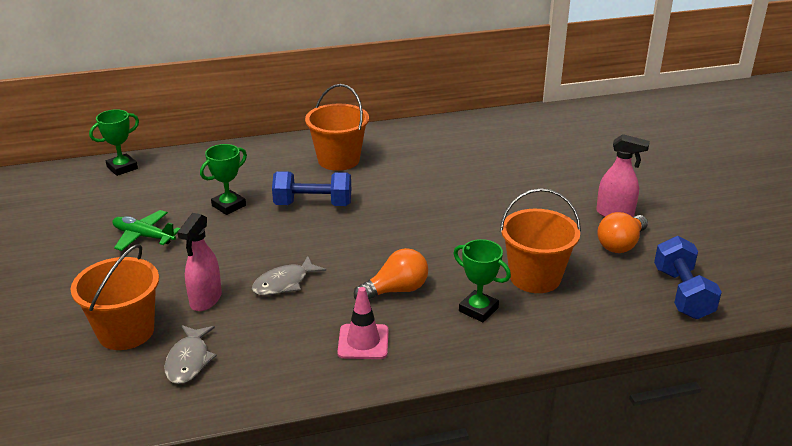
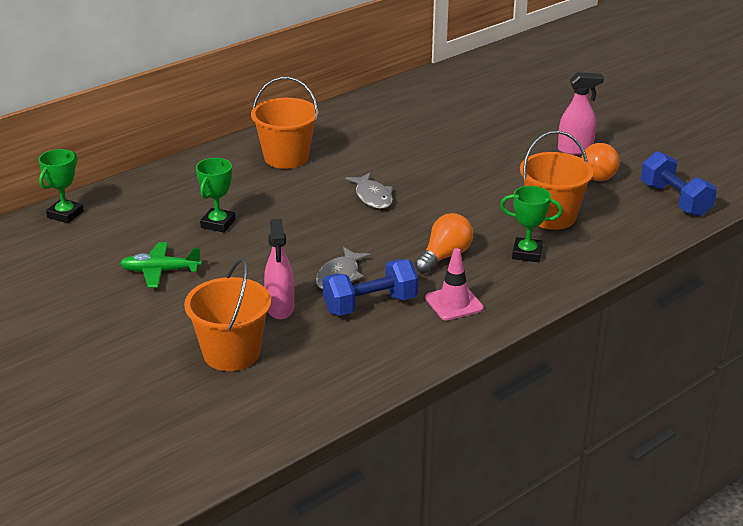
camera: 25 degrees left, 0 degrees up
(189, 361) = (316, 359): grey fish -> grey fish (373, 197)
(313, 204) = (300, 203): blue dumbbell -> blue dumbbell (370, 305)

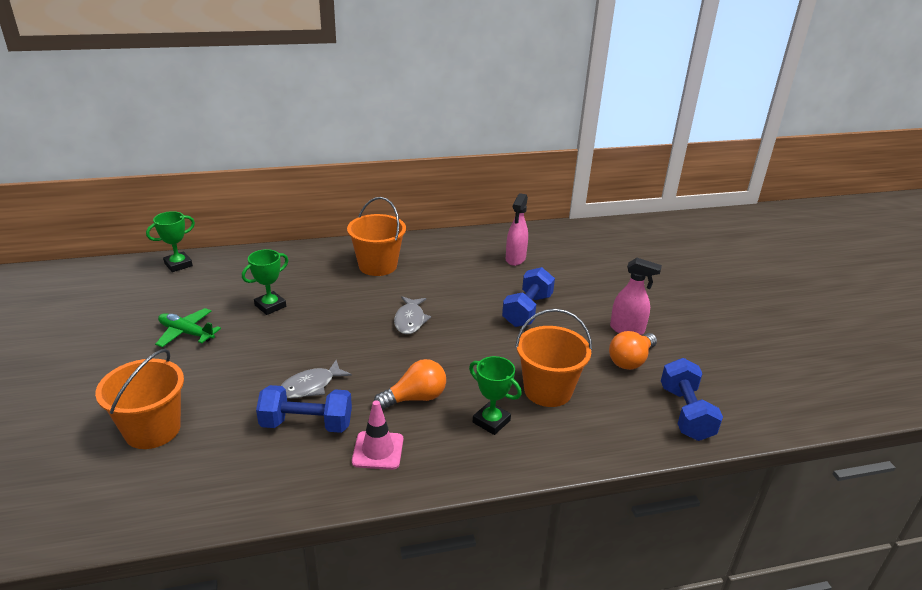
camera: 25 degrees right, 0 degrees up
(280, 308) = (234, 400): pink spray bottle -> pink spray bottle (515, 259)
(473, 158) = (527, 310): none -> blue dumbbell

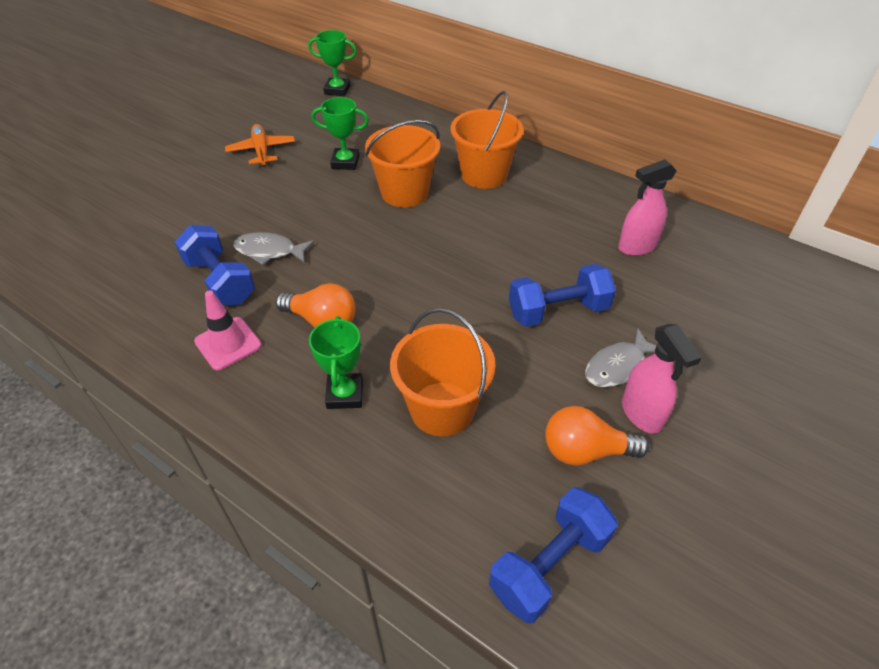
camera: 50 degrees right, 15 degrees up
(152, 430) = (139, 213): orange bucket -> orange bucket (405, 192)
(186, 333) = (261, 151): green plane -> orange plane
(410, 320) = (430, 246): grey fish -> grey fish (618, 367)

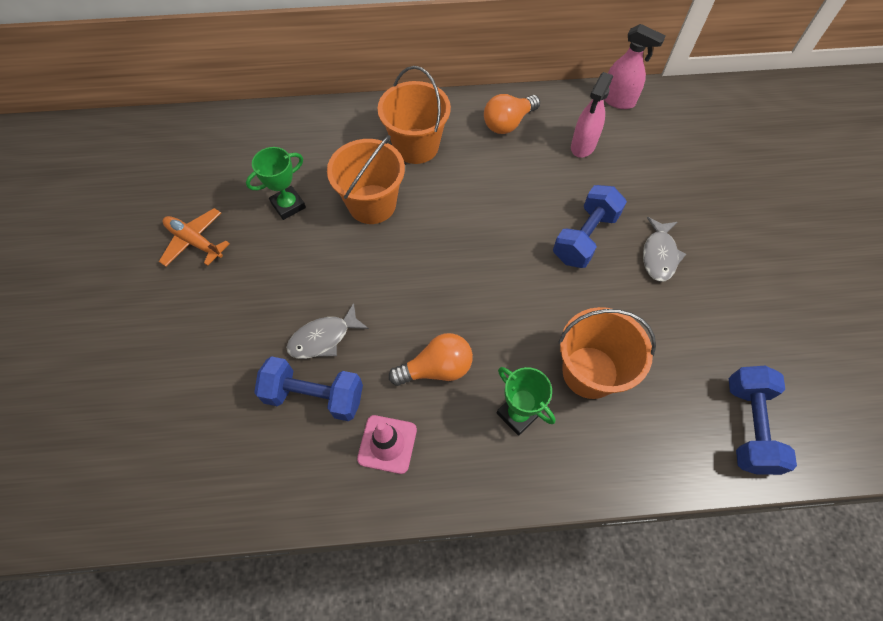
camera: 40 degrees left, 15 degrees up
(337, 90) = (190, 128): green trophy -> none
(585, 451) = (697, 333): orange light bulb -> orange light bulb (508, 123)
(642, 414) = (702, 280): pink spray bottle -> pink spray bottle (618, 101)

